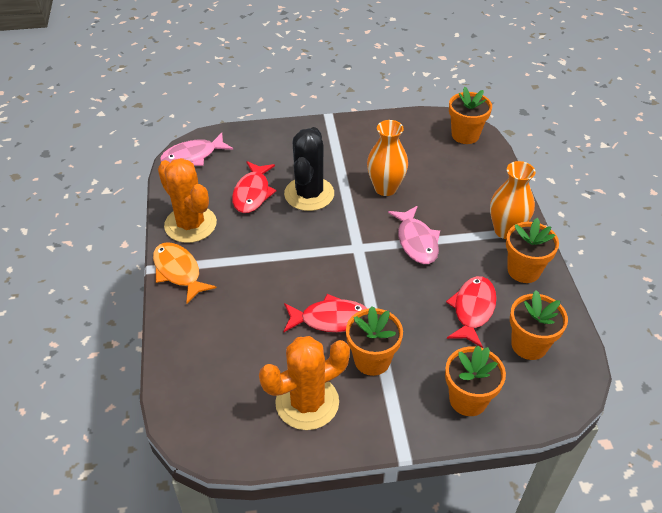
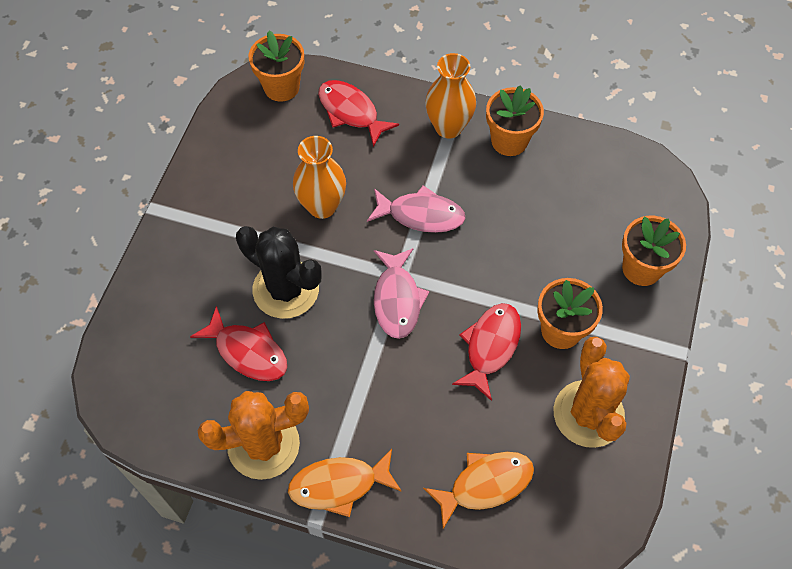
camera: 65 degrees left, 15 degrees up
(193, 156) = (132, 399): pink fish -> pink fish (397, 299)
(215, 353) = (485, 484): none -> orange fish
(472, 310) = (538, 210): red fish -> red fish (351, 112)
(529, 345) = (601, 186): orange flower pot -> none

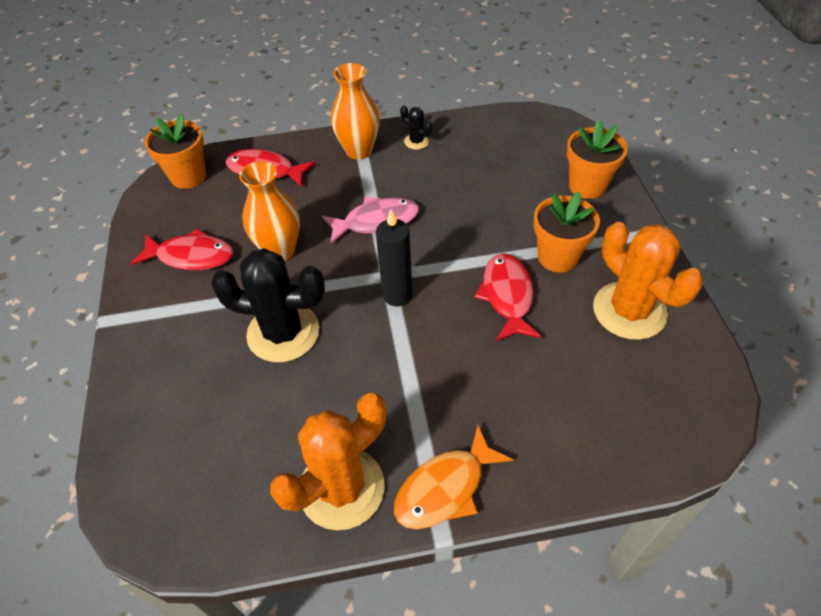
camera: 25 degrees left, 10 degrees down
(248, 352) = (274, 406): red fish -> red fish (191, 256)
(397, 299) = (397, 295): pink fish -> black candle
(485, 484) = (585, 414): orange fish -> none
(509, 141) = (416, 141): orange flower pot -> black cactus

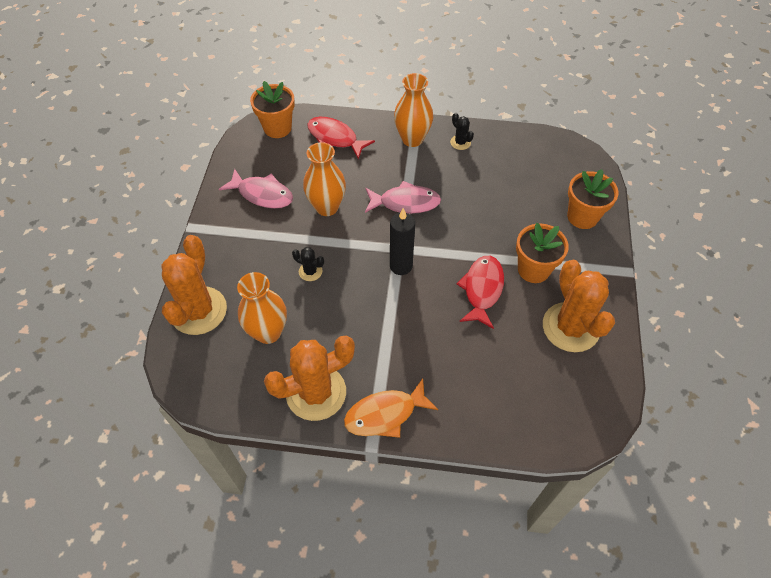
camera: 15 degrees right, 5 degrees up
(143, 425) = (198, 311): none -> orange cactus
(191, 256) = (262, 194): red fish -> pink fish
(250, 426) = (268, 332): none -> orange vase
(283, 332) = (310, 271): black cactus -> black cactus, size x0.44

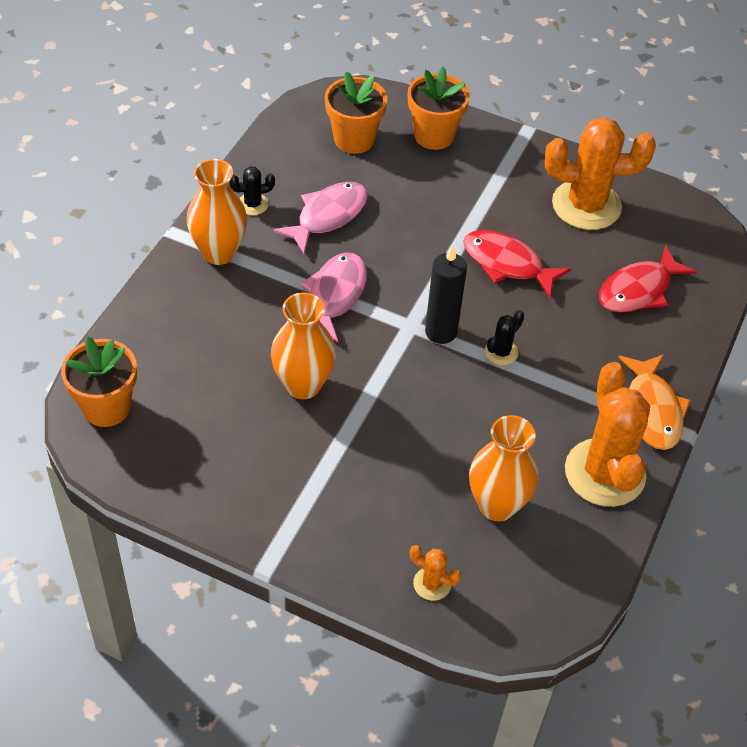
camera: 75 degrees left, 5 degrees down
(198, 311) = (432, 584): orange cactus -> orange cactus, size x0.44
(262, 194) = (241, 458): pink fish -> pink fish (328, 216)
(310, 271) = (412, 433): black cactus -> black cactus (501, 352)
(335, 138) = (169, 340): red fish -> red fish (638, 290)
(533, 269) = (495, 207): orange flower pot -> orange flower pot (354, 139)

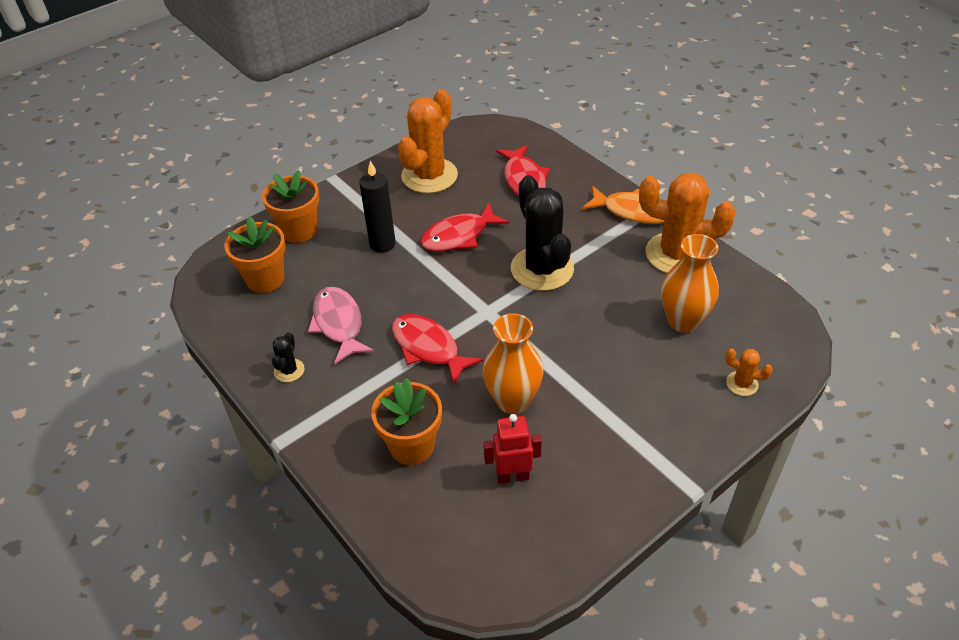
camera: 60 degrees left, 5 degrees down
(106, 407) = (463, 561): orange flower pot -> orange flower pot (412, 446)
(213, 414) = (512, 476): none -> red robot
(219, 252) = (329, 413): orange vase -> none
(335, 295) = (428, 348): pink fish -> red fish
(432, 584) = (742, 384): orange cactus -> orange cactus turned 60 degrees clockwise
(441, 332) = (504, 296): black candle -> black candle (382, 244)
(501, 352) = (542, 269): black cactus -> black cactus, size x2.27

